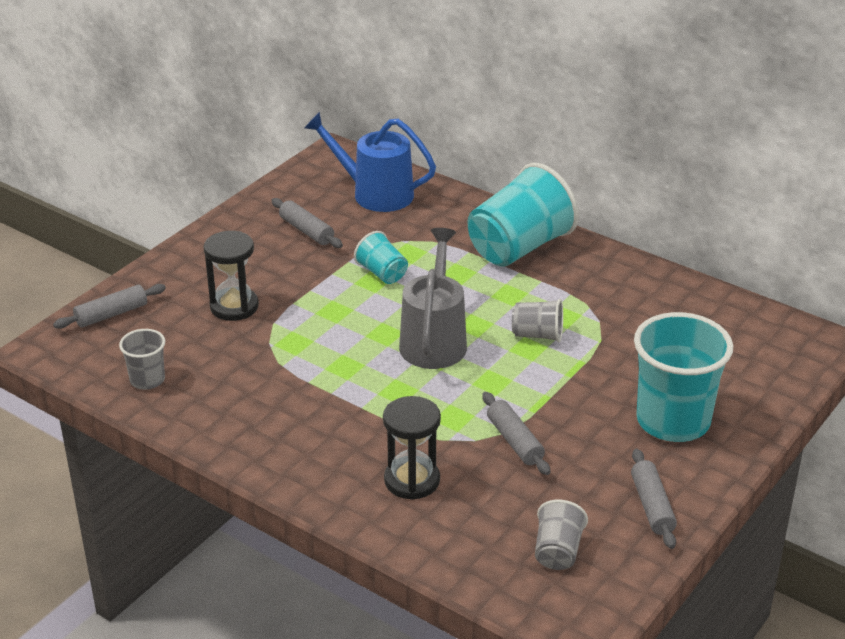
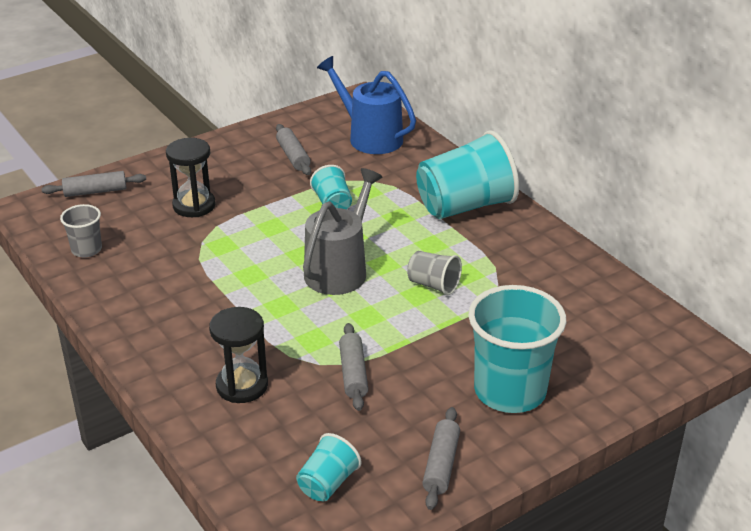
camera: 20 degrees right, 0 degrees up
(557, 551) = (327, 483): grey cup -> turquoise cup

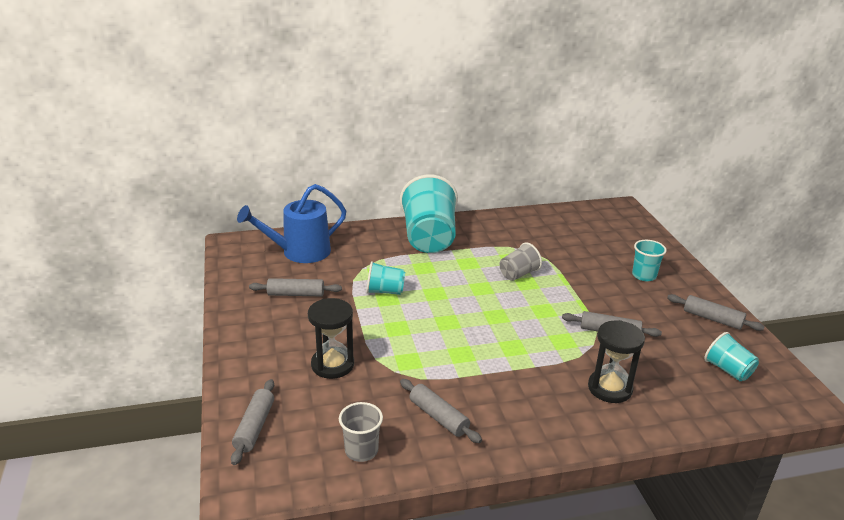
camera: 70 degrees left, 5 degrees down
(146, 280) = (438, 417): none -> grey rolling pin
(339, 270) = (478, 309): grey watering can -> none
(510, 391) = (644, 275): turquoise cup -> turquoise cup, size x0.49

